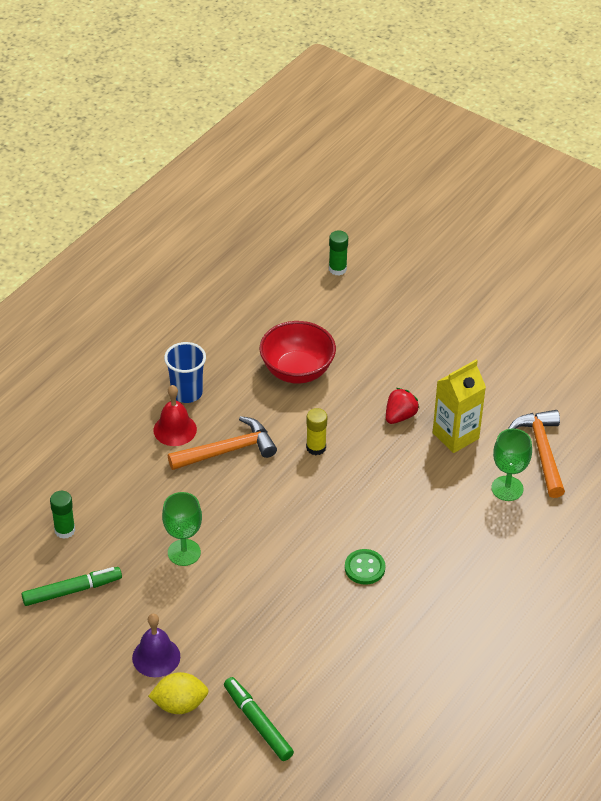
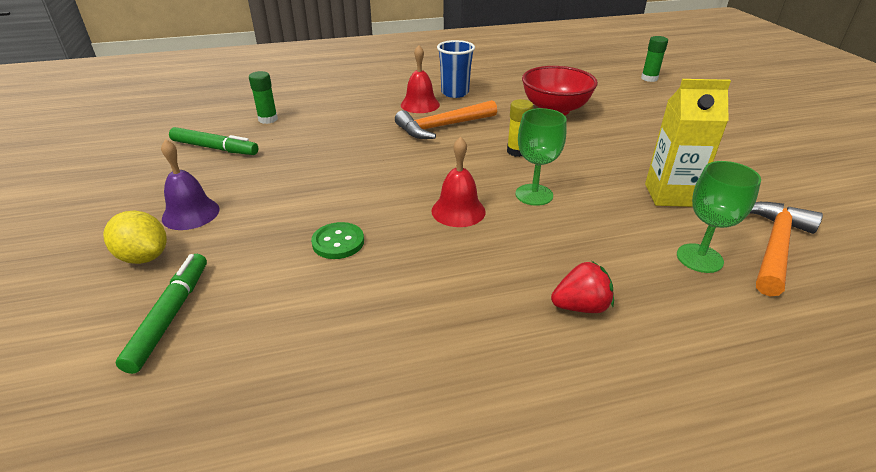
camera: 40 degrees right, 10 degrees down
(184, 552) = (322, 163): green goblet -> green goblet (534, 195)
(228, 450) = (442, 127): orange hammer -> orange hammer turned 135 degrees clockwise
(334, 537) = (458, 211): none -> red bell
(364, 568) = (458, 246): green button -> green button (338, 242)
(400, 416) = (621, 162): red strawberry -> red strawberry (581, 306)

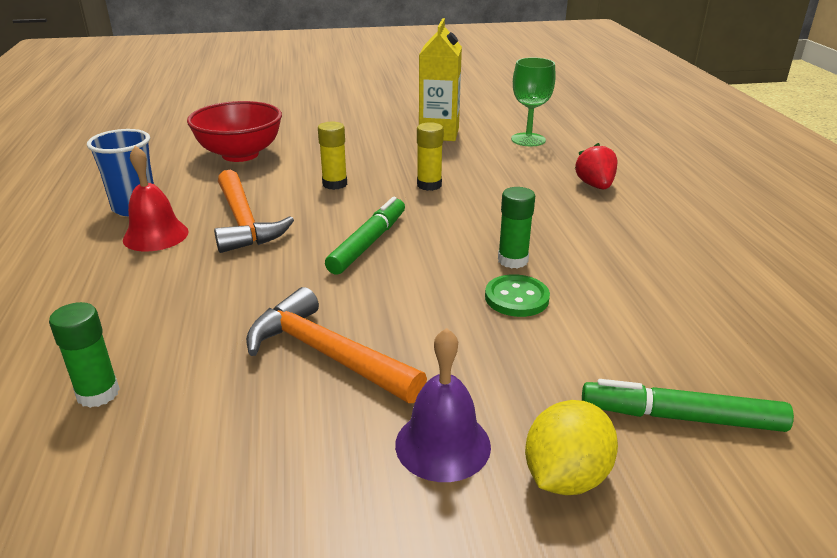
camera: 85 degrees left, 5 degrees down
(215, 148) = (197, 455): green marker -> green marker (368, 243)
(458, 211) = (455, 224): red bell -> none
(534, 195) = (429, 185): green goblet -> yellow glue stick
(649, 78) = (193, 103): green glue stick -> green glue stick (512, 260)
(774, 246) = (512, 117): orange hammer -> orange hammer (326, 354)

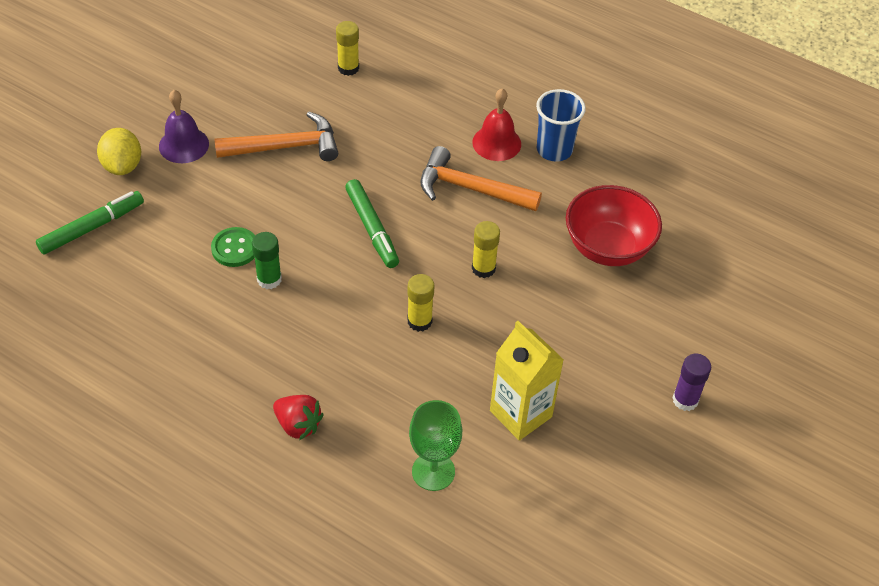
camera: 130 degrees right, 20 degrees up
(98, 393) = (348, 68): green glue stick -> yellow glue stick
(344, 104) = (685, 400): none -> purple glue stick

